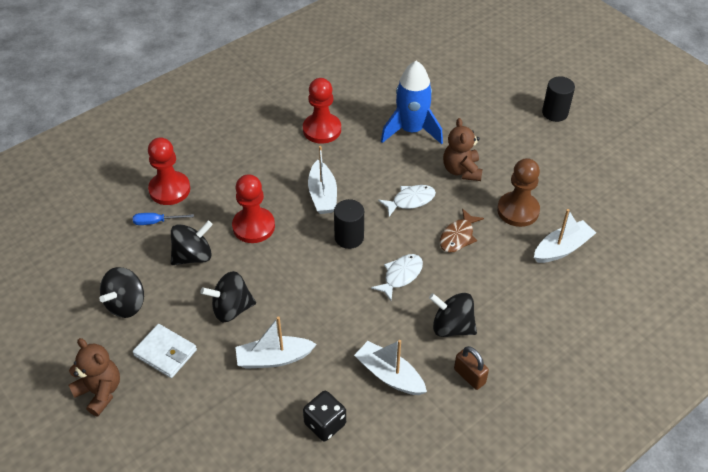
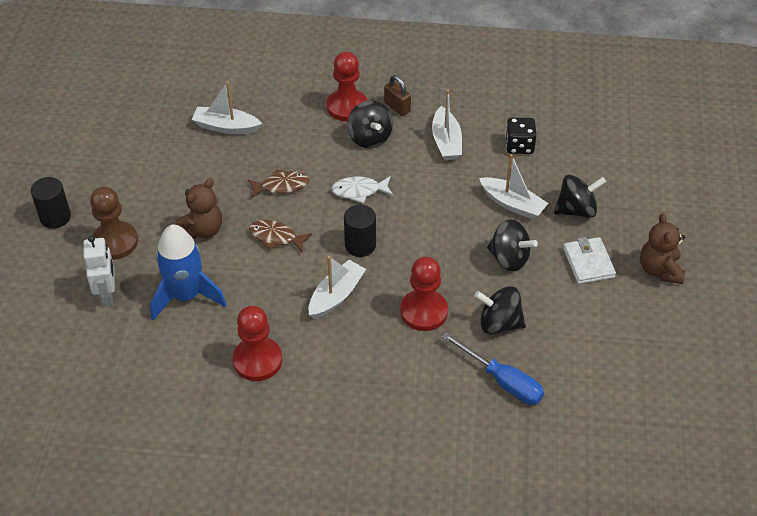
camera: 135 degrees left, 0 degrees up
(126, 304) = (589, 323): black spinning top -> black spinning top (576, 210)
(156, 222) = (502, 381): blue screwdriver -> blue screwdriver, size x1.70
(169, 189) = (461, 406): red pawn -> red pawn (347, 107)
(410, 200) = (276, 237): white fish -> brown fish
(455, 100) = (107, 294): none -> white robot
(469, 376) = (397, 107): brown padlock -> brown padlock turned 45 degrees counterclockwise
(518, 210) = (212, 171): brown pawn -> brown pawn (115, 242)

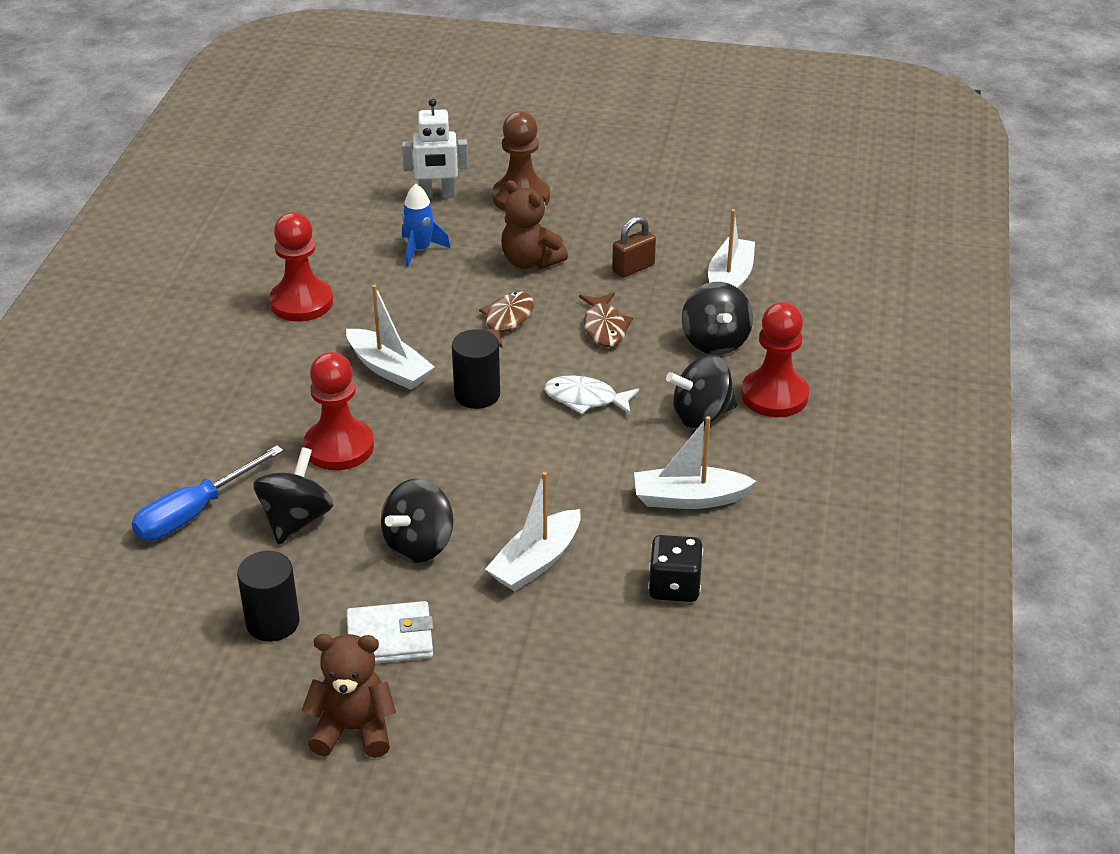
camera: 95 degrees right, 10 degrees down
(55, 217) = (569, 155): black cylinder -> black cylinder (273, 622)
(186, 296) = (420, 250): blue rocket -> blue rocket, size x0.56
(359, 191) = (585, 399): white fish -> white fish turned 75 degrees counterclockwise
(397, 107) = (774, 449): brown padlock -> brown padlock (633, 268)
(576, 210) = (511, 640): black spinning top -> black spinning top (715, 342)

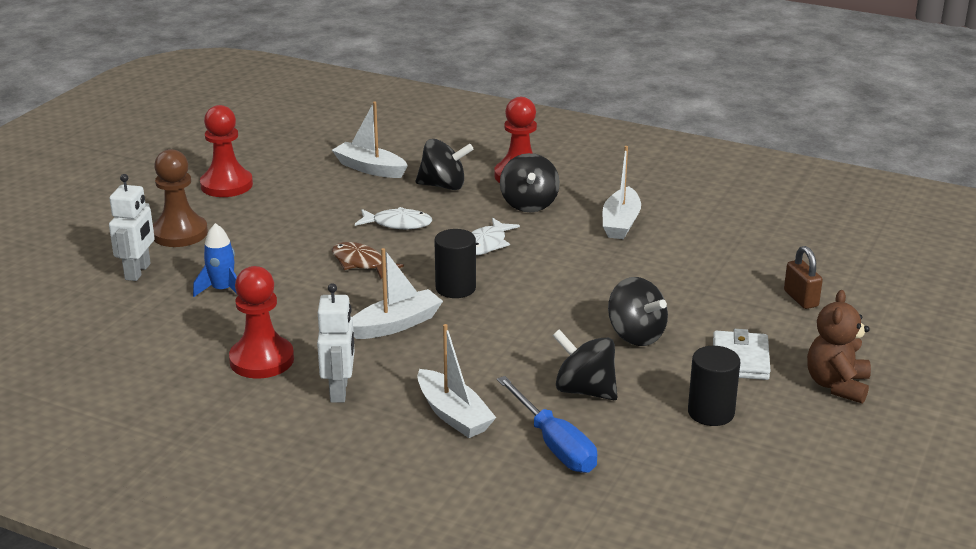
camera: 75 degrees left, 10 degrees down
(260, 359) = (339, 391): none -> white robot
(339, 447) = (494, 360): red pawn -> red pawn (226, 185)
(530, 261) = (282, 242): brown teddy bear -> none
(536, 562) = (671, 289): white boat -> white boat (453, 414)
(604, 327) = (398, 224): brown fish -> white fish
(633, 268) = (325, 201): brown padlock -> brown padlock (800, 299)
(674, 586) = (711, 242): black dice -> none

